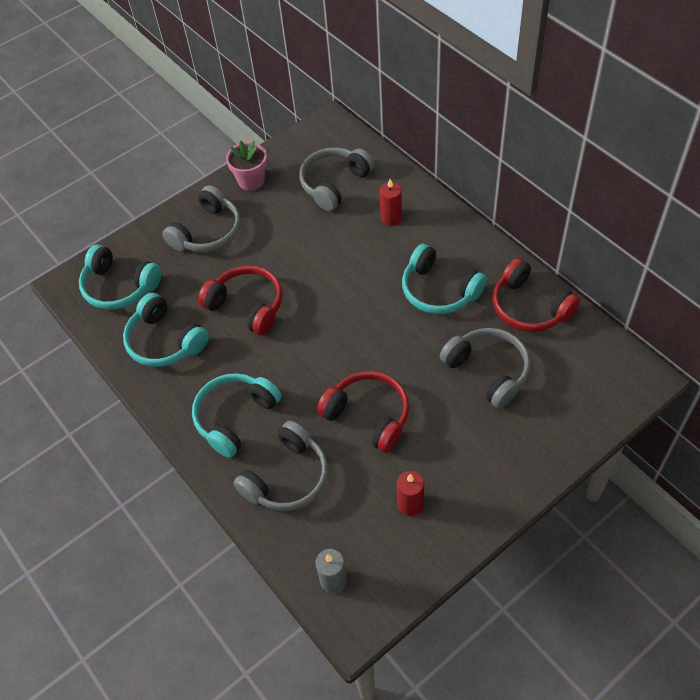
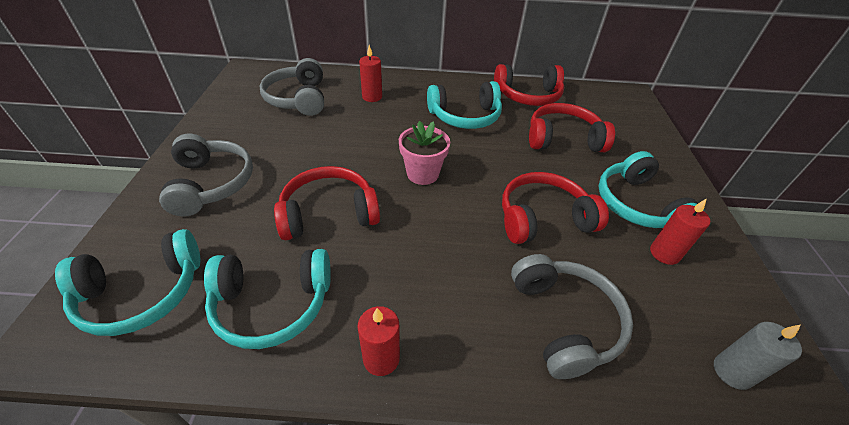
camera: 55 degrees left, 10 degrees down
(181, 412) = (381, 358): none -> red candle
(235, 417) = (444, 312): turquoise headphones -> turquoise headphones (637, 205)
(251, 181) = (215, 129): pink flower pot -> pink flower pot (422, 174)
(488, 371) = (563, 139): grey headphones -> red headphones

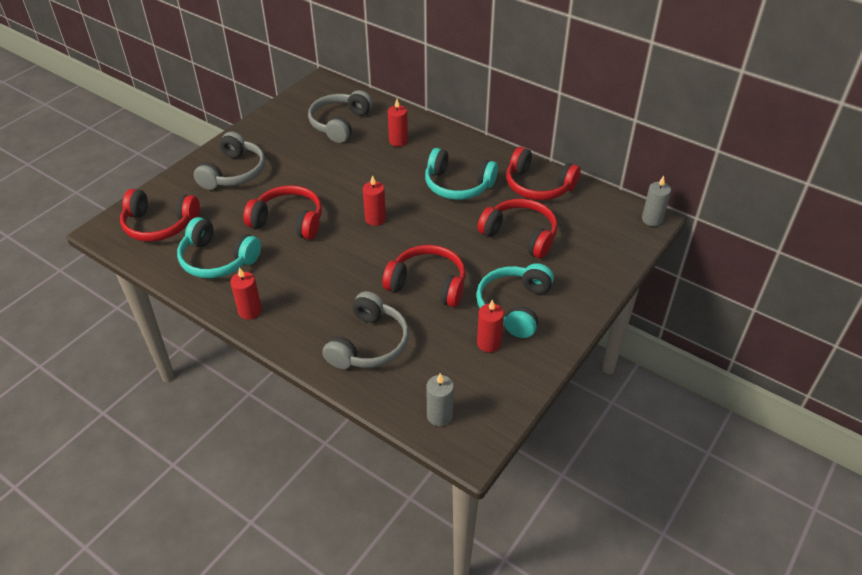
camera: 35 degrees right, 0 degrees up
(142, 293) = (159, 225): turquoise headphones -> red headphones
(422, 174) = (375, 219): pink flower pot -> red candle
(633, 93) = (652, 219): none -> grey candle

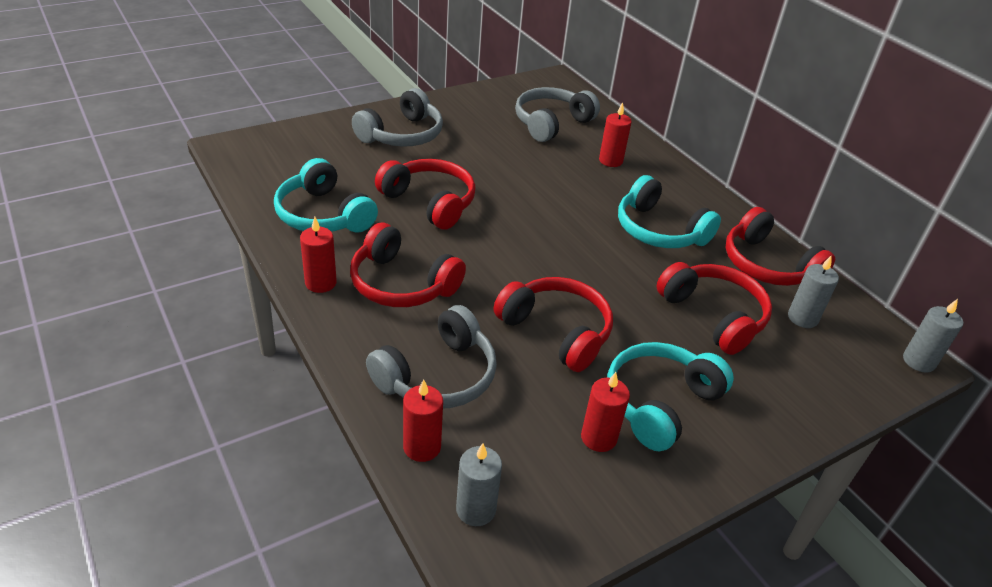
camera: 20 degrees right, 5 degrees down
(159, 225) = (287, 160): red headphones -> red headphones (402, 284)
(375, 219) = (534, 234): red candle -> red candle (422, 447)
(574, 216) = (802, 318): none -> grey candle

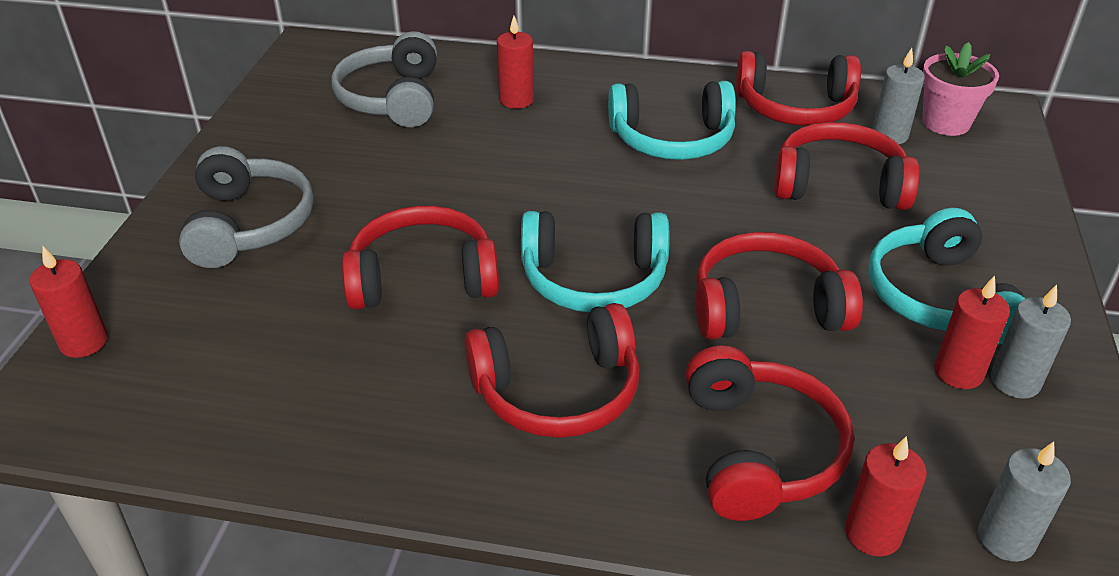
camera: 45 degrees left, 0 degrees up
(320, 283) = (475, 472): red candle -> red candle (84, 342)
(323, 215) = (329, 392): turquoise headphones -> turquoise headphones (594, 279)
(438, 376) = (759, 450): grey headphones -> red headphones
(859, 339) = (945, 123): none -> pink flower pot
(918, 361) = (999, 110): grey candle -> grey candle (1015, 381)

